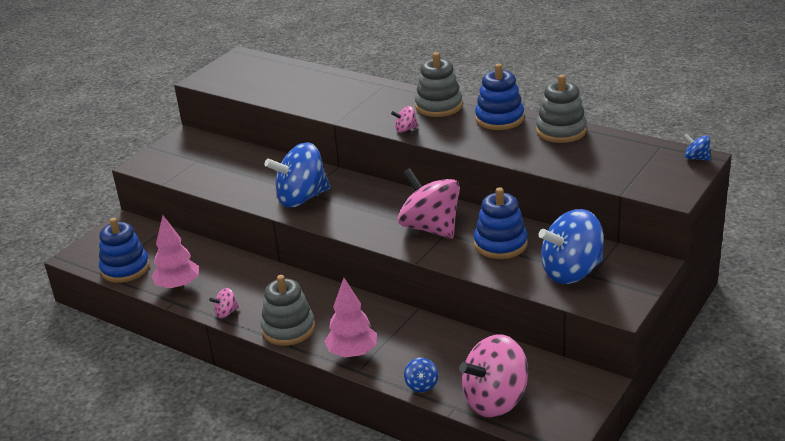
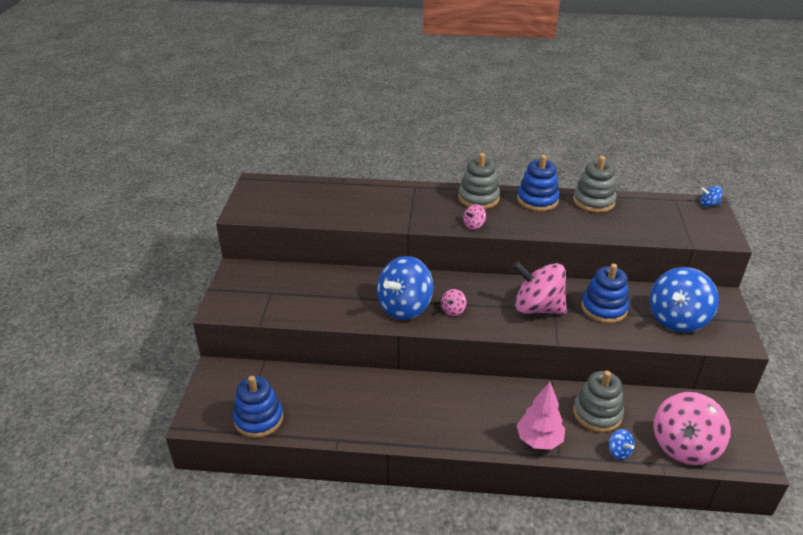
camera: 30 degrees left, 5 degrees up
(178, 286) = (327, 422): pink tree -> none
(226, 312) = (396, 435): pink spinning top -> pink spinning top (453, 310)
(288, 329) = (465, 434): grey stacking toy -> grey stacking toy (597, 413)

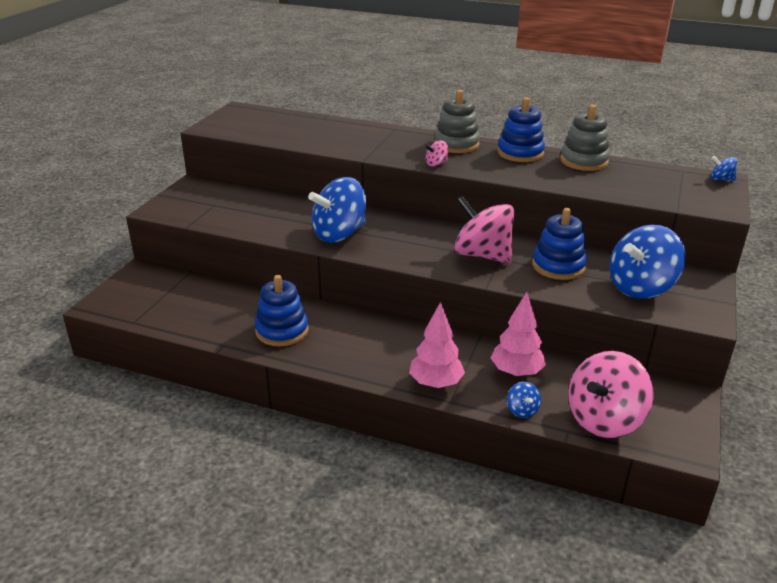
camera: 15 degrees right, 5 degrees down
(259, 419) = (157, 315): blue stacking toy -> blue stacking toy (282, 331)
(453, 310) = (388, 244): pink spinning top -> none
(597, 413) = (516, 372): grey stacking toy -> pink tree

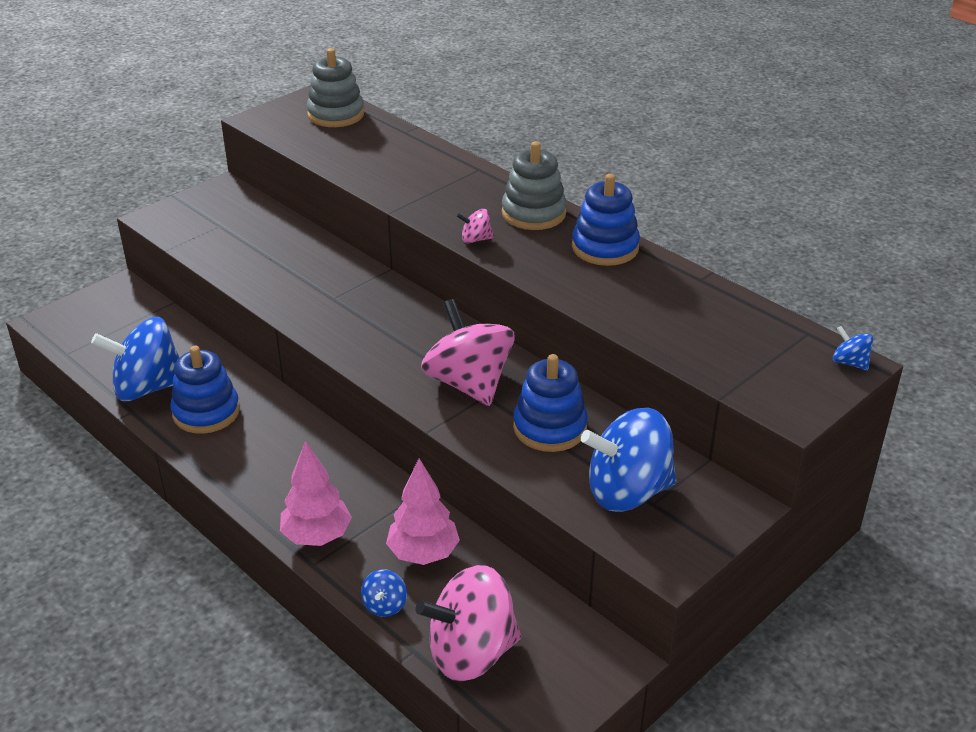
camera: 25 degrees right, 5 degrees up
(339, 234) = (325, 305): blue spinning top -> blue spinning top (148, 387)
(584, 161) = (679, 282): grey stacking toy -> grey stacking toy (336, 114)

